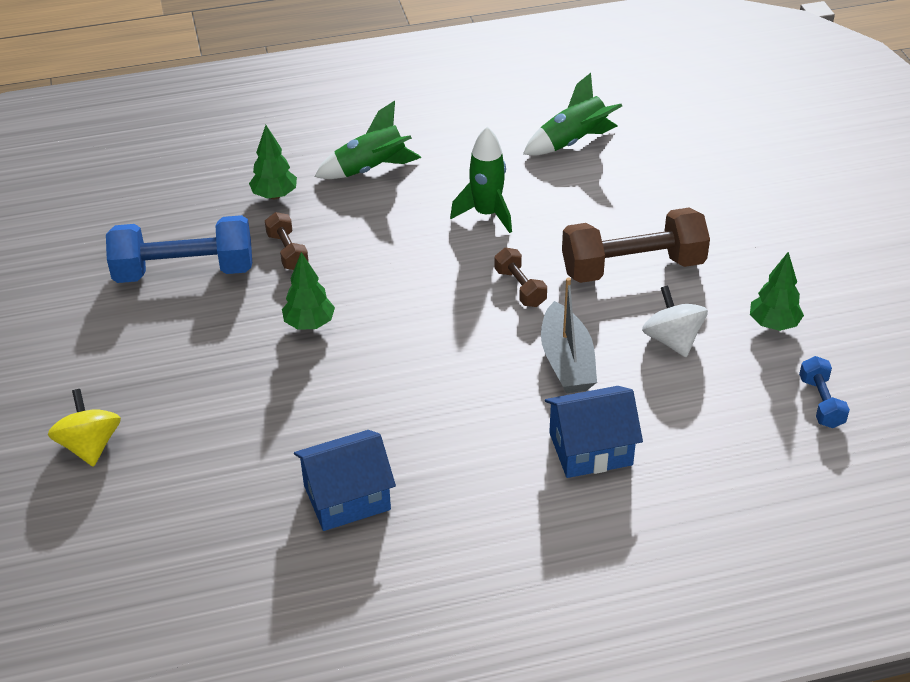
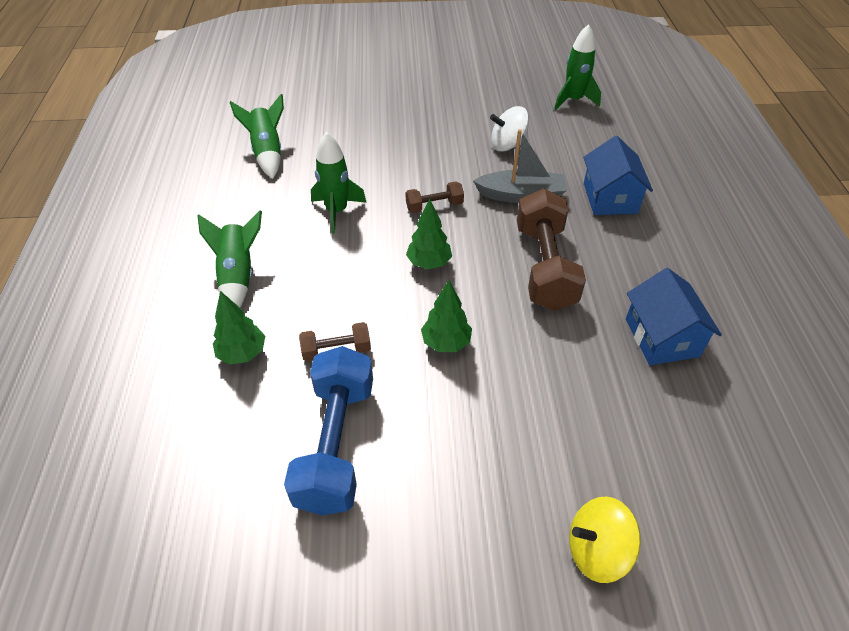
camera: 80 degrees left, 5 degrees up
(633, 267) = (428, 149): brown dumbbell -> brown dumbbell (544, 267)
(773, 324) = (501, 103): green tree -> green tree (429, 263)
(821, 402) = (573, 100): blue dumbbell -> green rocket

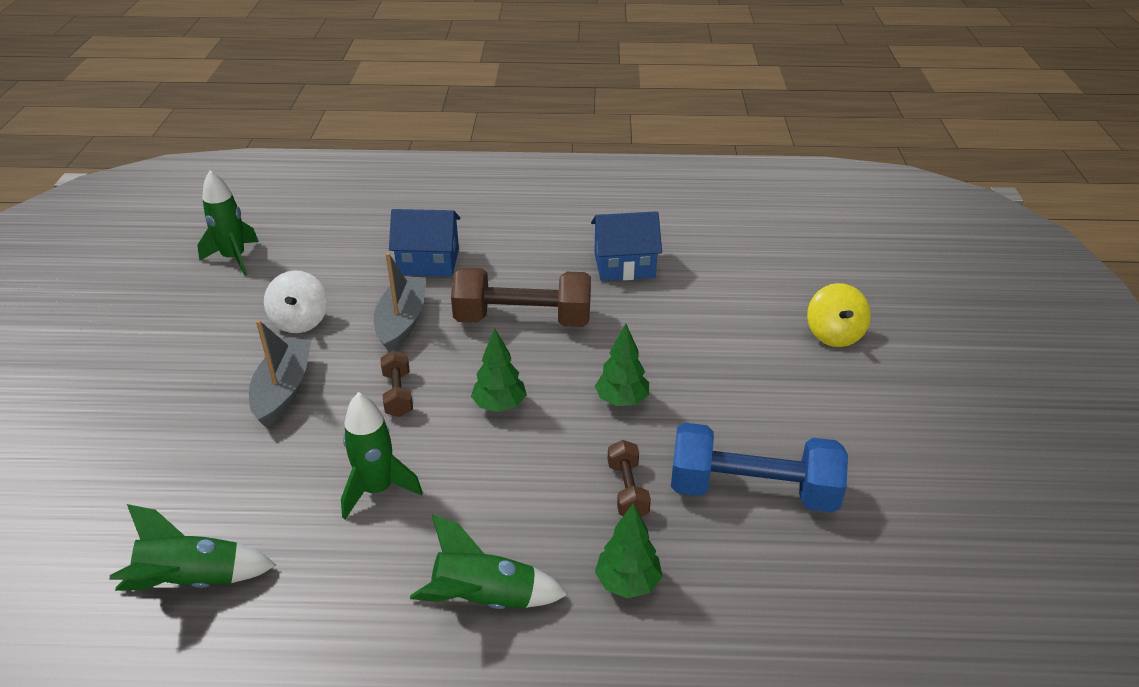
camera: 85 degrees left, 10 degrees down
(430, 152) = (283, 390): none -> grey boat

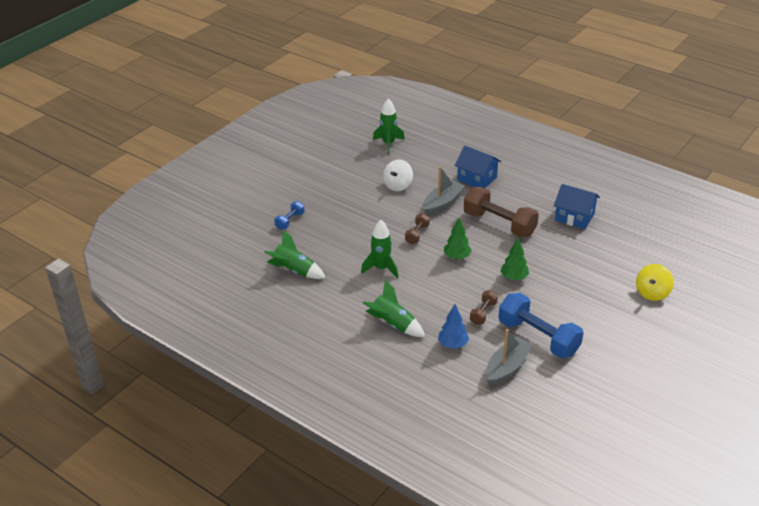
camera: 35 degrees right, 0 degrees up
(119, 473) = (290, 221): none -> blue dumbbell
(283, 390) = (371, 213): grey boat -> grey boat (507, 367)
(627, 583) = (452, 344): green tree -> blue tree

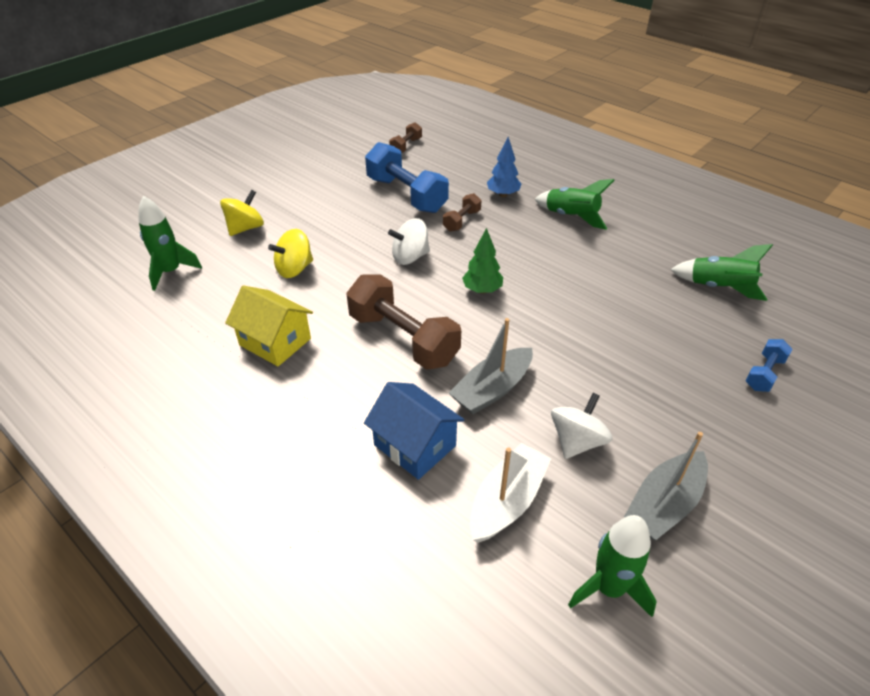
camera: 175 degrees left, 5 degrees up
(381, 268) = (592, 282): green rocket -> green rocket (171, 272)
(417, 234) = (540, 331): brown dumbbell -> brown dumbbell (406, 146)
(430, 163) = (507, 501): none -> white boat
(507, 367) = (449, 174): grey boat -> grey boat (664, 504)
(514, 278) = (410, 257): green tree -> white spinning top
(574, 217) = (275, 342): blue house -> yellow house
(592, 262) = (294, 269): none -> yellow spinning top

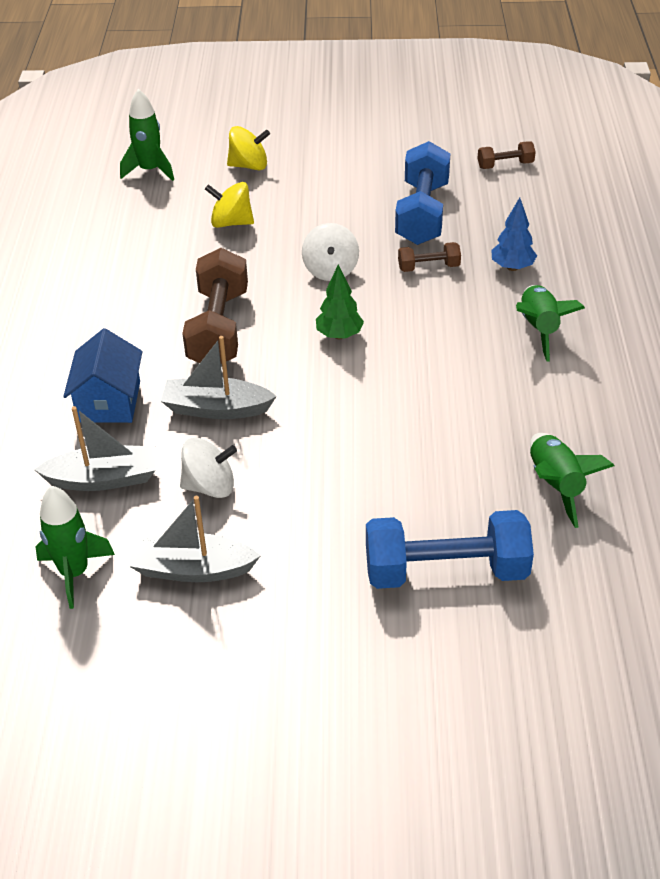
camera: 50 degrees right, 0 degrees up
(275, 342) = (136, 269): yellow house -> none
(410, 257) = (330, 270): white spinning top -> white spinning top turned 120 degrees counterclockwise
(507, 501) = (103, 479): white boat -> grey boat
(764, 374) = (446, 571): blue dumbbell -> blue dumbbell, size x2.05

